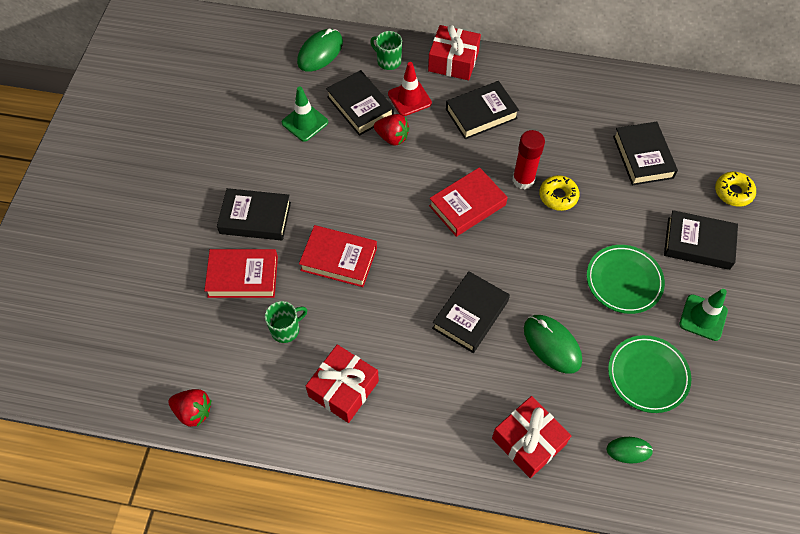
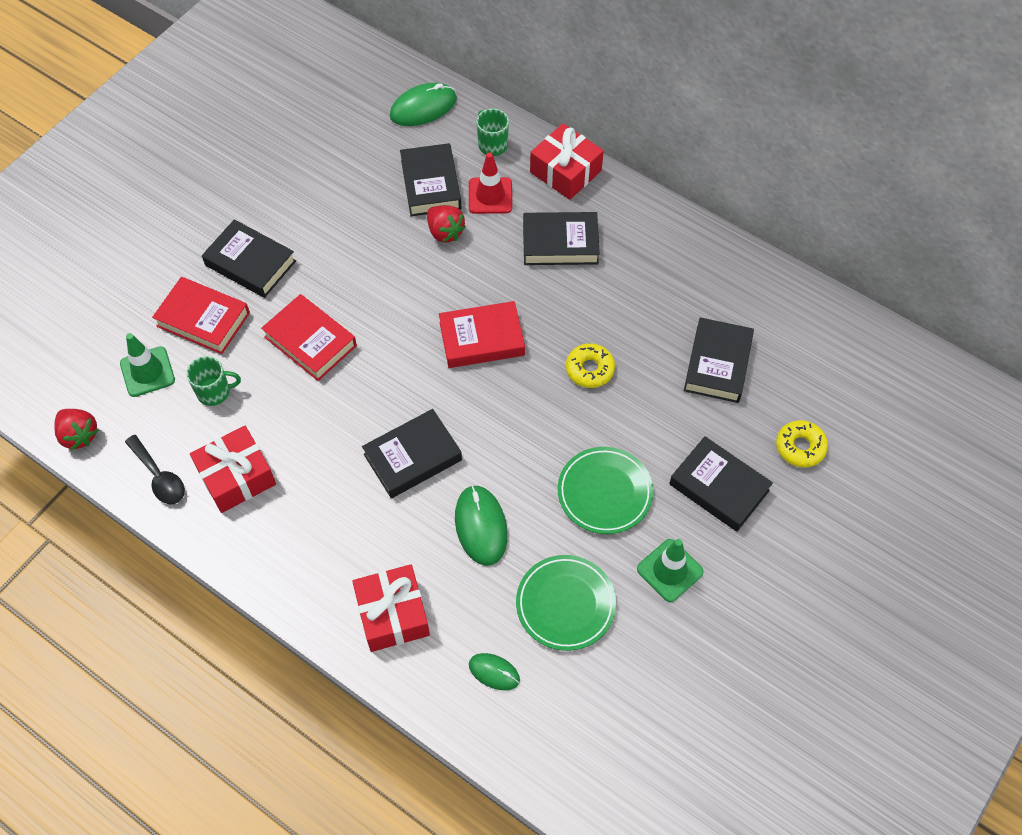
camera: 25 degrees right, 0 degrees up
(280, 416) = (159, 477): none -> black spoon
(305, 122) = (361, 180): green traffic cone -> green traffic cone (147, 372)
(523, 180) = (561, 335): red glue stick -> none

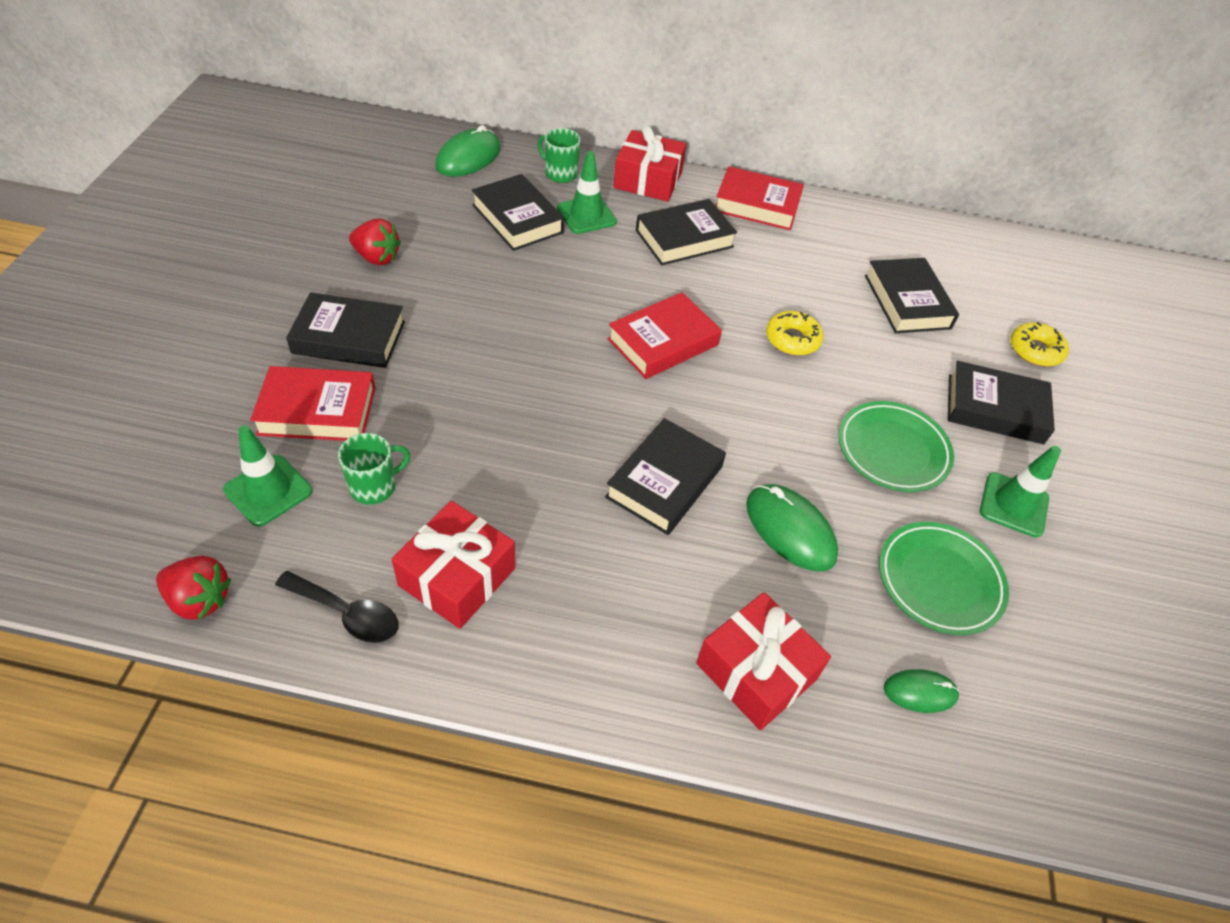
camera: 30 degrees left, 10 degrees down
(310, 341) = (468, 397): red book -> red book (757, 205)
(445, 232) = (559, 256): red strawberry -> red strawberry (377, 257)
(490, 196) = (586, 215): red traffic cone -> green traffic cone

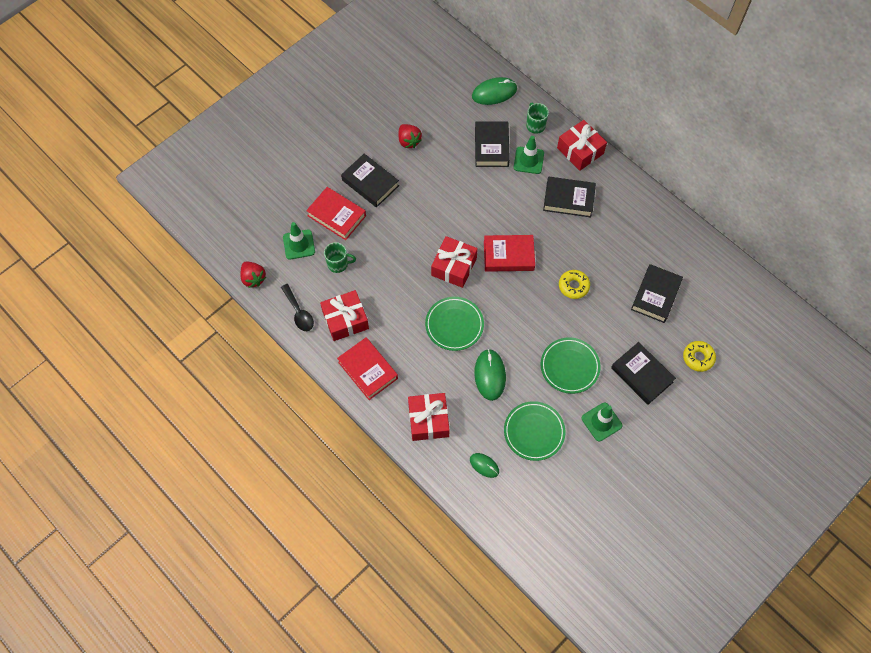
camera: 40 degrees right, 15 degrees up
(590, 395) = (454, 267): none -> red gift
(664, 482) = (454, 325): black book -> green plate
(757, 205) = (628, 195): red book -> red book (368, 370)

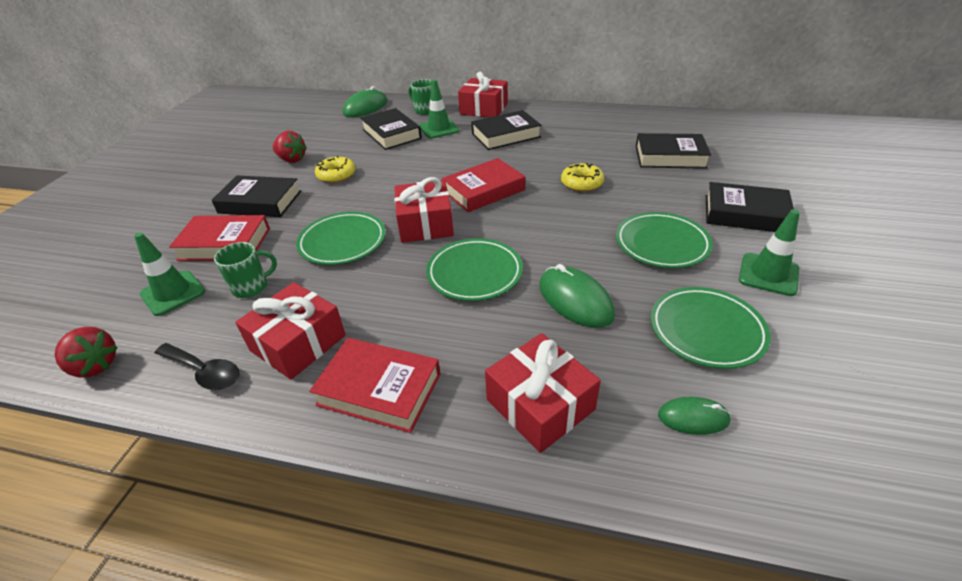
camera: 30 degrees left, 25 degrees down
(400, 254) = (342, 242): none -> green plate
(655, 295) = (670, 157): black book -> black book turned 75 degrees counterclockwise
(698, 358) = (774, 177): yellow donut -> yellow donut (336, 175)

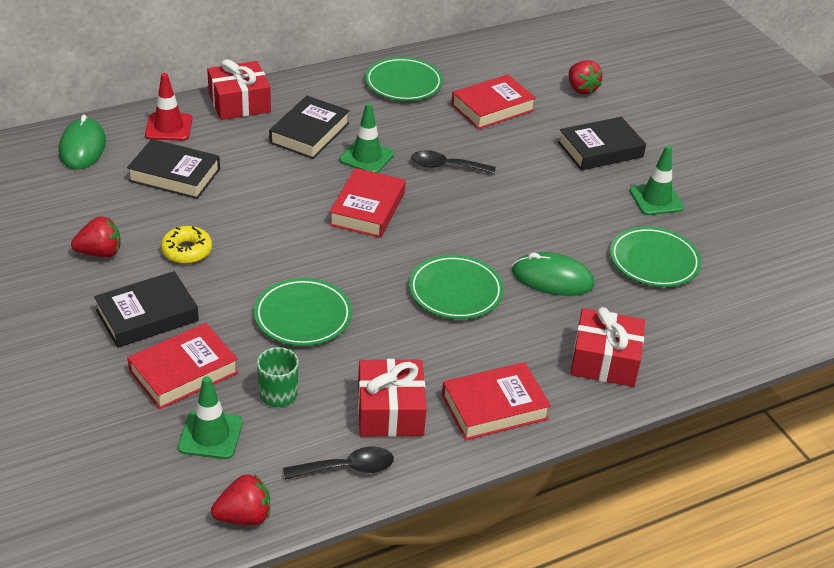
camera: 45 degrees left, 0 degrees up
(424, 110) = (168, 127): green mug -> red traffic cone
(425, 224) = (356, 265): red gift -> none
(439, 129) = (222, 149): green traffic cone -> green traffic cone (366, 157)
(581, 183) = (446, 166): yellow donut -> black spoon
(661, 244) = (566, 203): green plate -> green plate (403, 83)
(670, 157) = (492, 108): black book -> red book
(693, 418) = (693, 322): green mouse -> none
(773, 165) = (581, 89): none -> red strawberry

